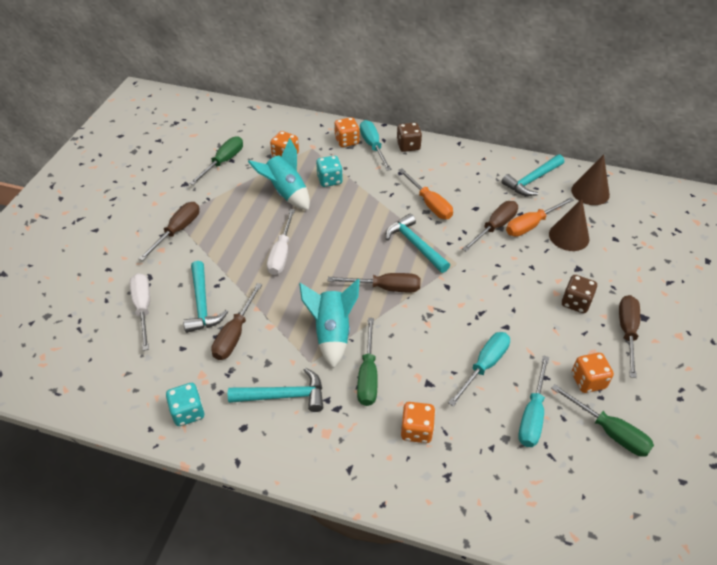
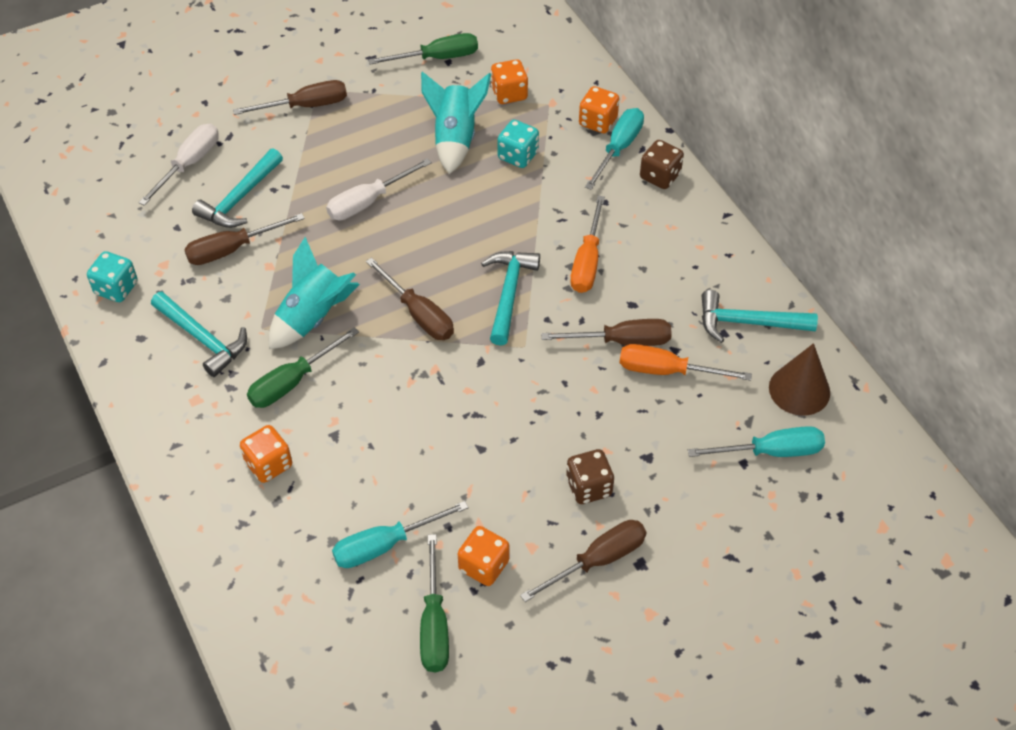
camera: 45 degrees right, 5 degrees up
(484, 366) = (406, 464): turquoise screwdriver -> turquoise screwdriver (771, 451)
(569, 236) = (691, 417): brown cone -> none

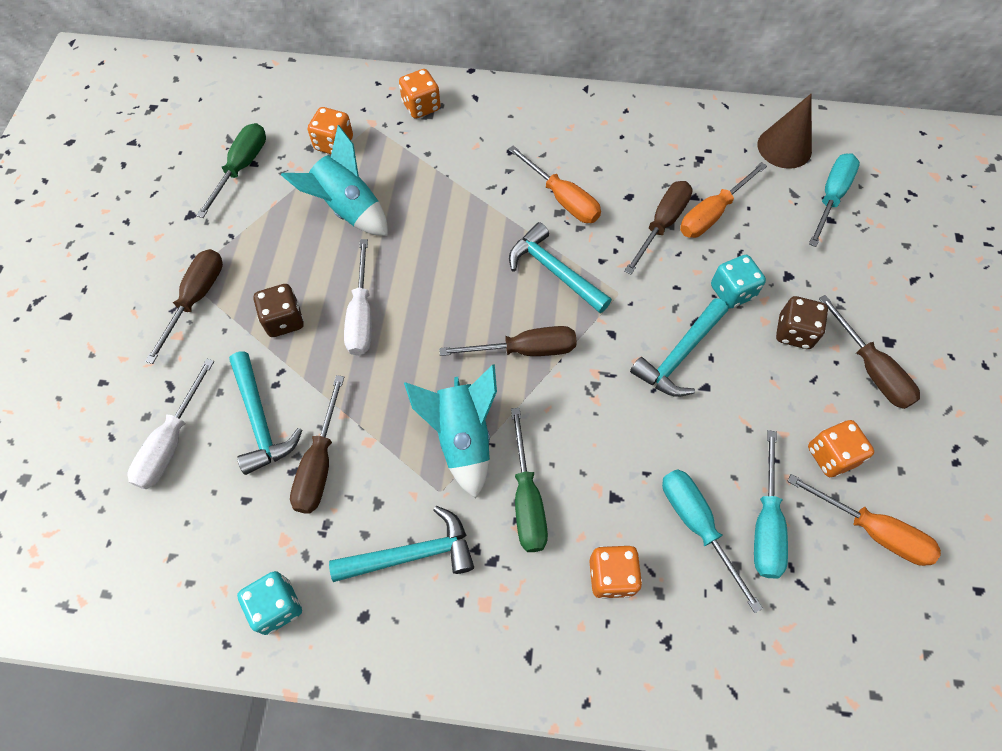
camera: 55 degrees left, 10 degrees up
(189, 164) = (172, 442): white screwdriver -> white screwdriver turned 135 degrees counterclockwise
(434, 624) = (872, 530): green screwdriver -> orange screwdriver
(518, 156) = (408, 178): turquoise dice -> turquoise dice (732, 292)
(597, 560) = (870, 369): brown screwdriver -> brown screwdriver turned 150 degrees clockwise
(618, 148) = (461, 110): turquoise screwdriver -> turquoise screwdriver (697, 525)
(660, 176) = (513, 103): brown dice -> brown dice (284, 320)
(748, 323) = (700, 138): turquoise hammer -> turquoise hammer (679, 355)

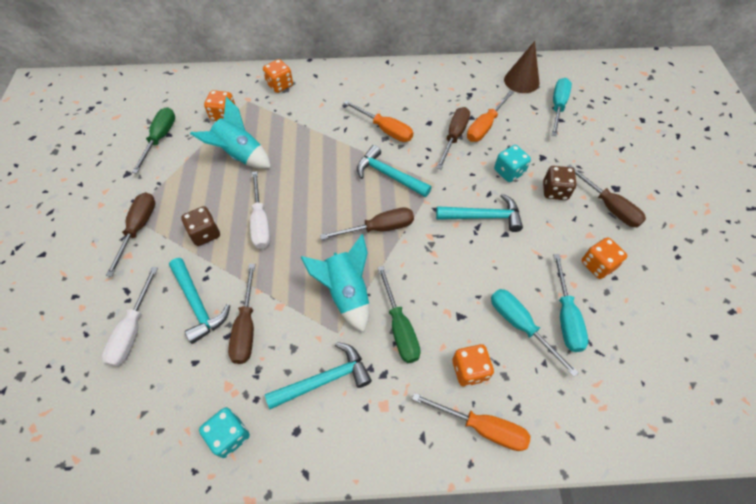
camera: 10 degrees left, 5 degrees down
(679, 355) = (483, 216): turquoise hammer -> turquoise hammer turned 120 degrees counterclockwise
(872, 530) = (636, 309): orange screwdriver -> orange screwdriver (481, 427)

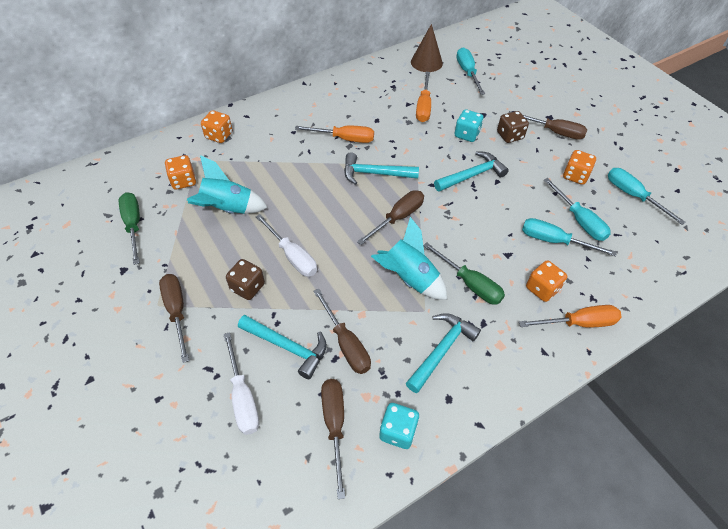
camera: 30 degrees left, 5 degrees down
(454, 137) = (405, 124): brown screwdriver -> brown screwdriver (334, 425)
(651, 317) = (633, 196): none -> turquoise screwdriver

